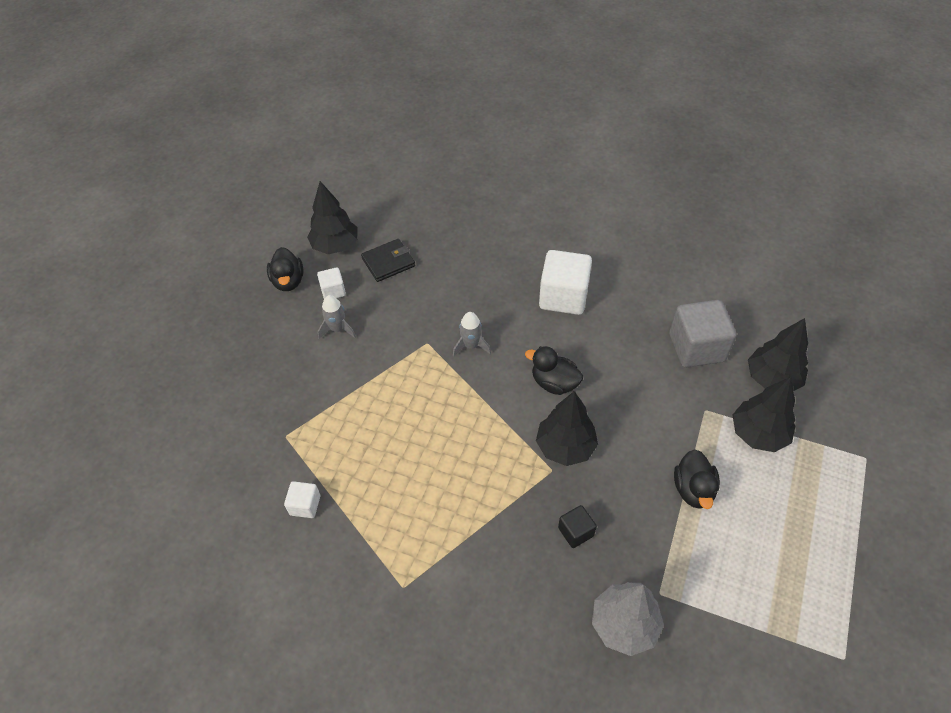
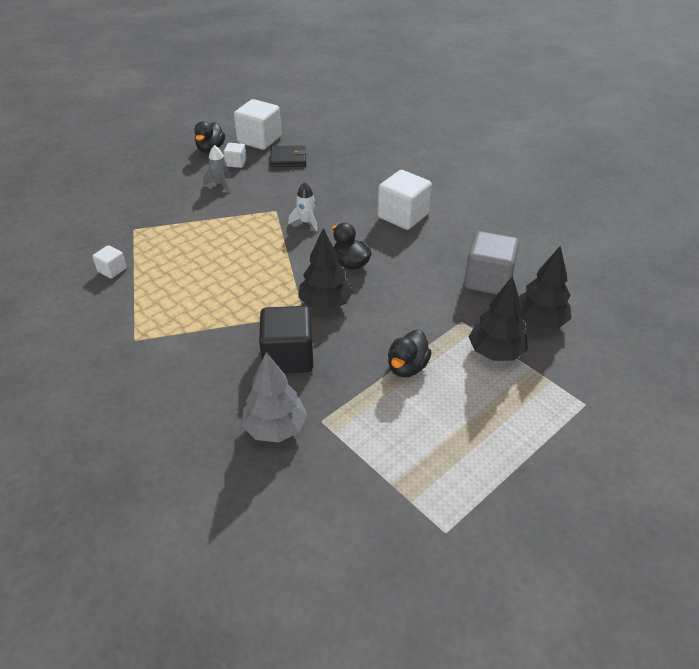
camera: 25 degrees right, 10 degrees down
(335, 246) = (259, 140): black tree -> white cube
(471, 346) = (306, 222): grey rocket -> white rocket
(575, 532) = (288, 357): black cube -> black cube, size x1.98

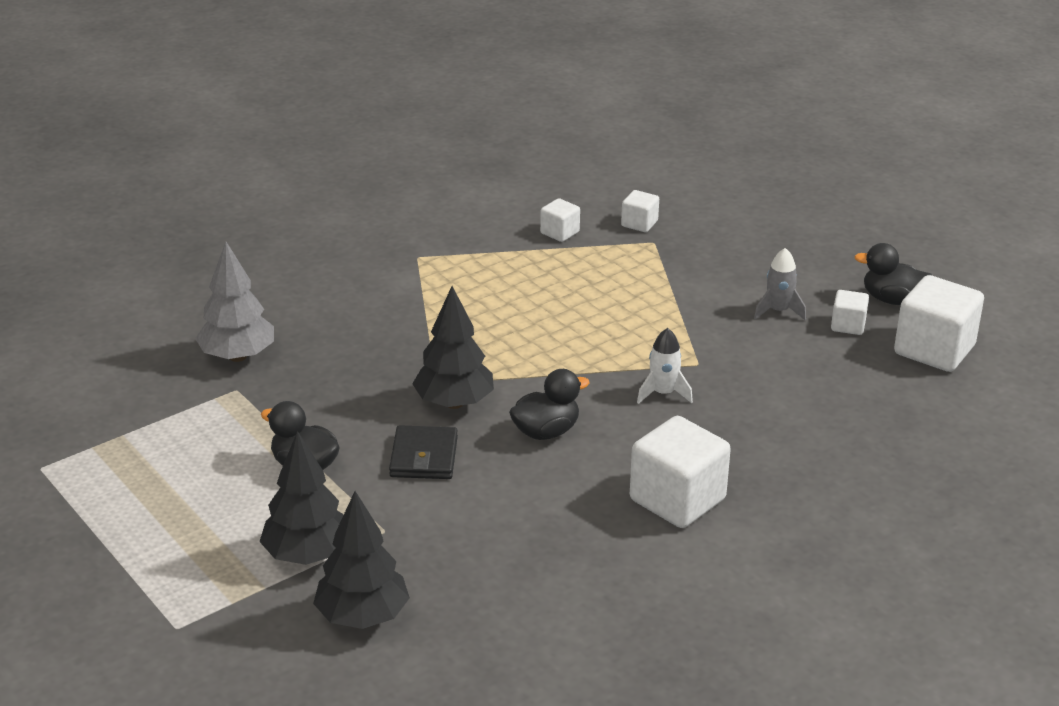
camera: 95 degrees right, 10 degrees down
(107, 235) = (639, 223): none -> white cube
(288, 159) = (868, 380): black wallet -> black wallet (424, 457)
(288, 357) = (354, 368): black cube -> none
(488, 280) = (479, 576): grey cube -> none

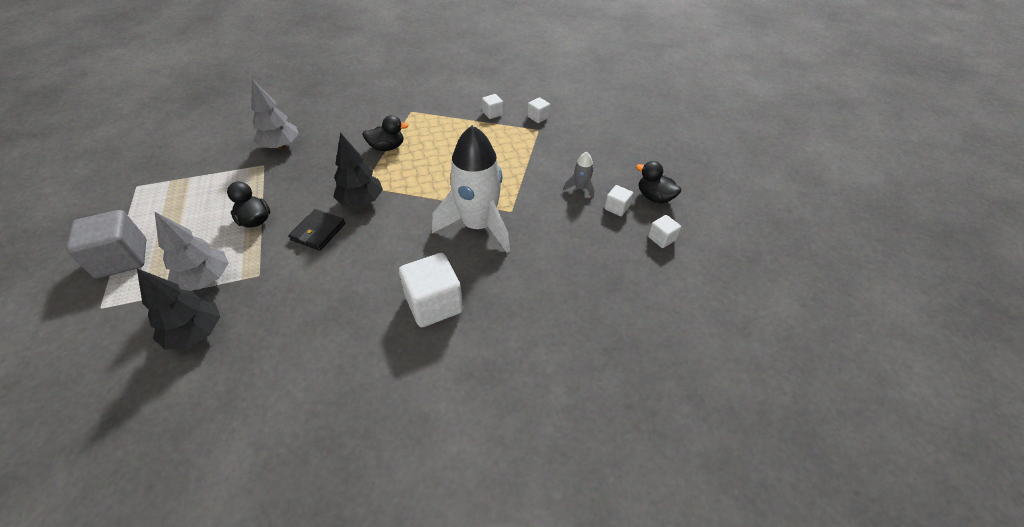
camera: 20 degrees right, 15 degrees up
(138, 564) = (122, 259): none -> grey cube
(307, 555) = (206, 279): black tree -> grey tree
(546, 432) = (395, 233): black duck -> black duck (387, 147)
(663, 393) = (478, 226): white rocket -> white rocket, size x2.41
(934, 350) = (661, 238): white cube -> white cube, size x0.50

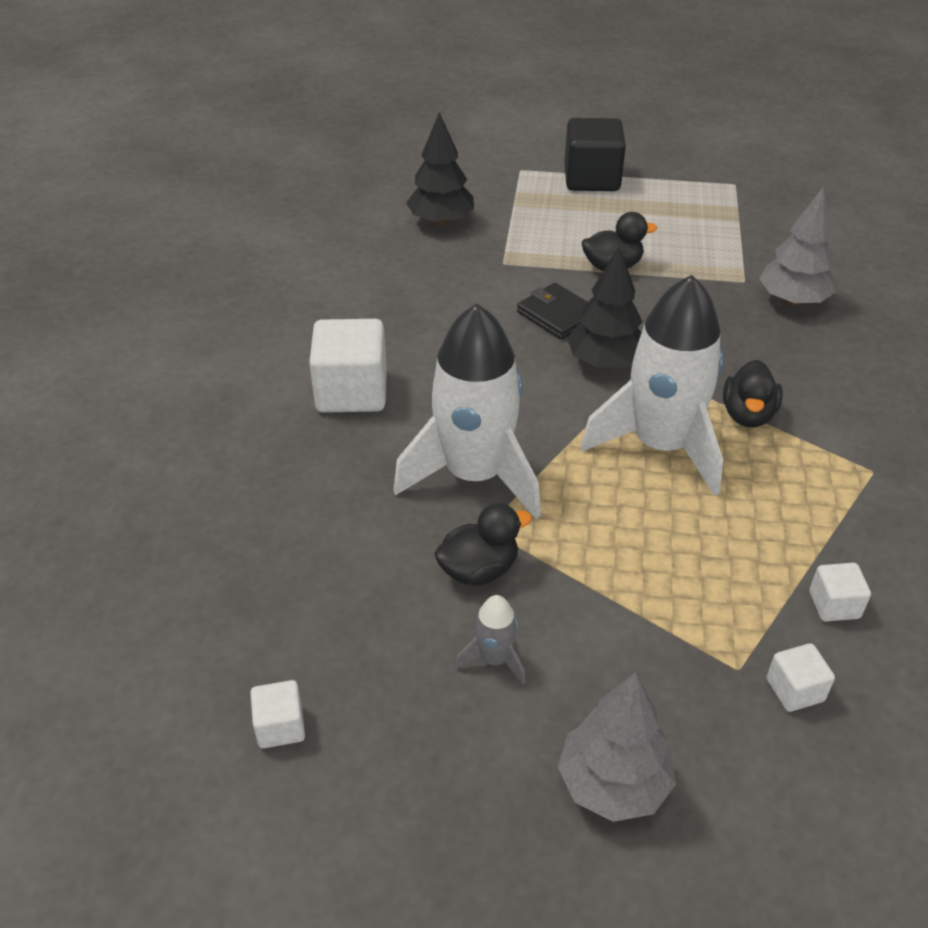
camera: 115 degrees right, 5 degrees down
(122, 259) = (591, 179): grey cube -> black cube
(206, 279) = (520, 229): grey tree -> grey tree (613, 784)
(423, 169) = (660, 446): none -> white rocket
(616, 208) = (404, 694): white cube -> none
(654, 197) = (395, 785): black duck -> black duck (479, 570)

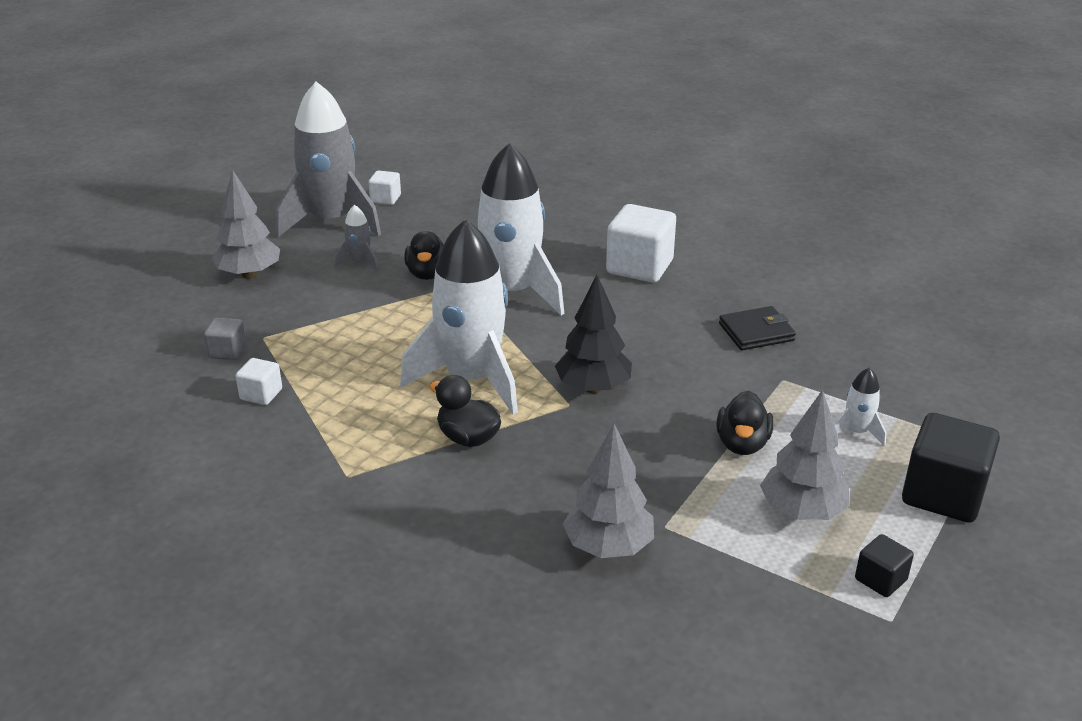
camera: 115 degrees right, 10 degrees down
(394, 763) = (331, 222): none -> grey rocket
(441, 221) = (880, 364): black tree -> none
(548, 219) = (856, 432): none -> white rocket
(557, 315) = (679, 384): black wallet -> black wallet (756, 332)
(666, 228) = (802, 511): none -> grey tree
(703, 191) = (880, 579): none -> black cube
(795, 690) = (227, 351): white cube -> grey cube

